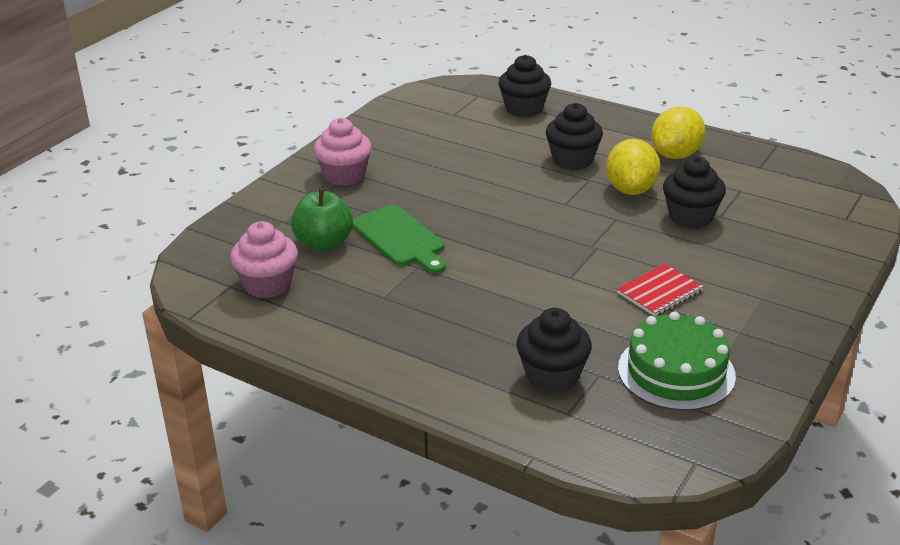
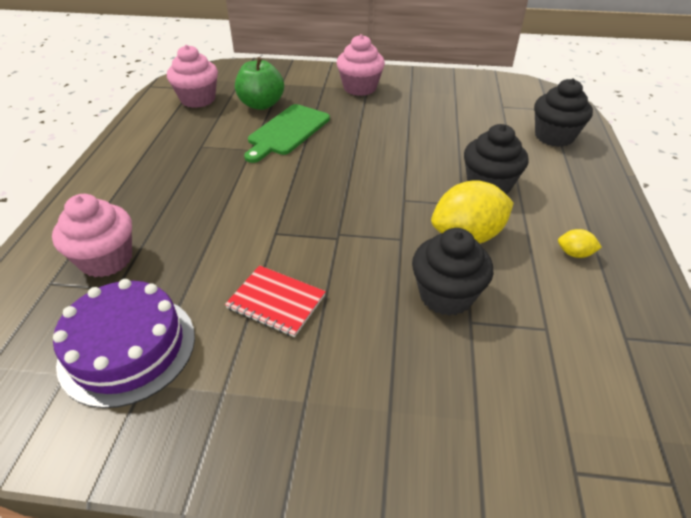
camera: 65 degrees right, 10 degrees up
(552, 376) = (106, 259): black cupcake -> pink cupcake
(675, 155) = (574, 253): yellow lemon -> yellow lemon, size x0.45
(676, 372) = (127, 348): green cake -> purple cake

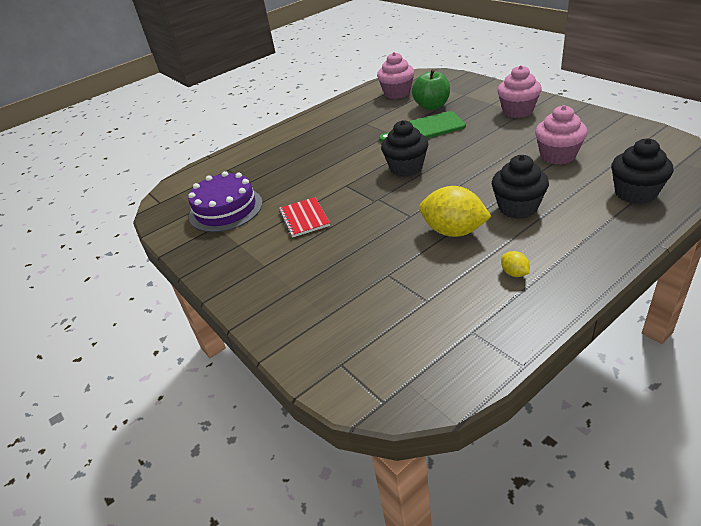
camera: 50 degrees right, 5 degrees down
(106, 259) = (258, 168): pink cupcake -> pink cupcake (557, 156)
(446, 295) = (393, 255): black cupcake -> black cupcake (406, 168)

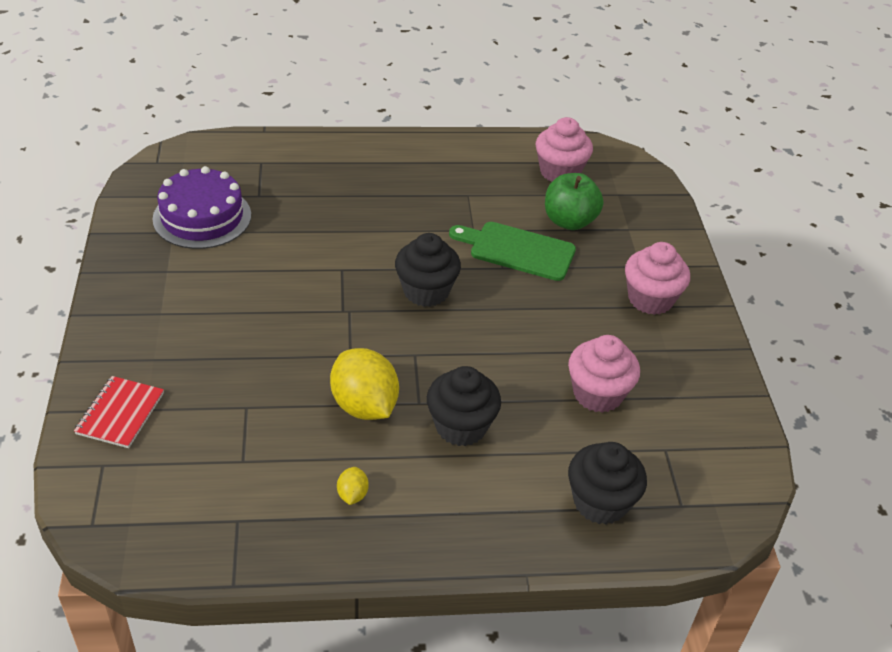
camera: 25 degrees right, 5 degrees up
(304, 218) = (255, 283): red notebook -> red notebook (120, 413)

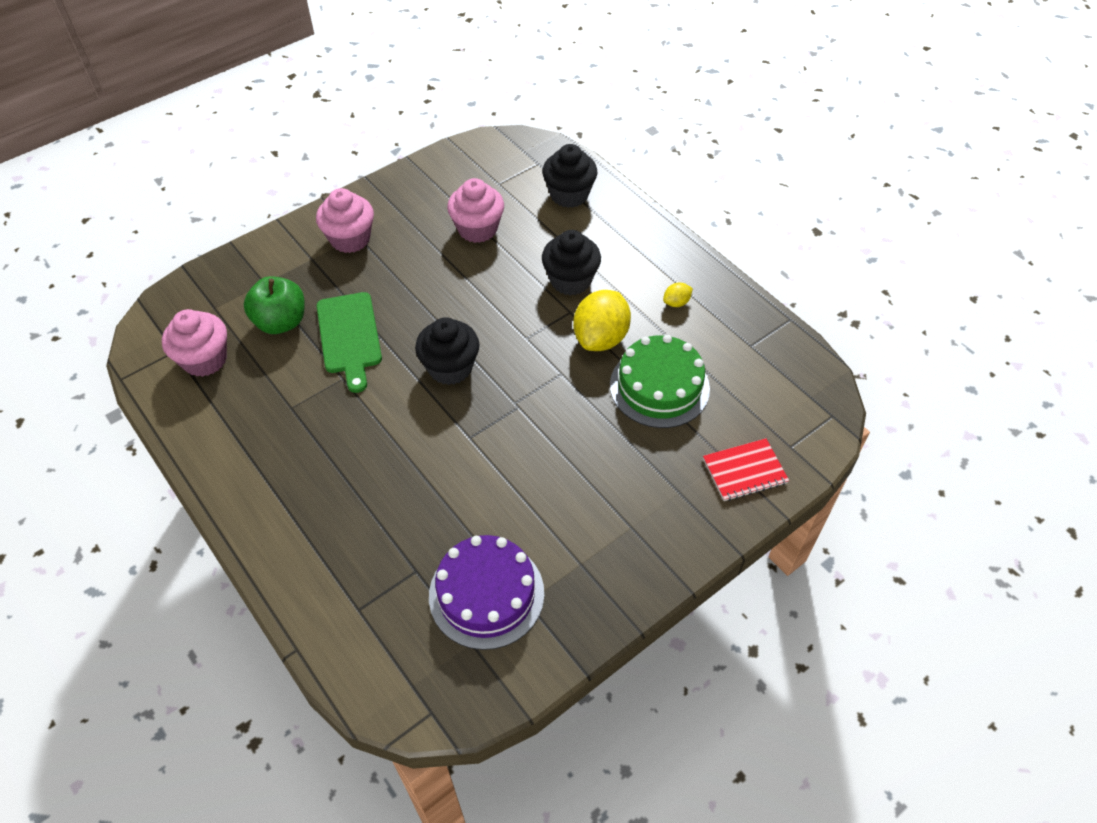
camera: 120 degrees left, 10 degrees up
(266, 413) = (659, 387): none -> green cake

